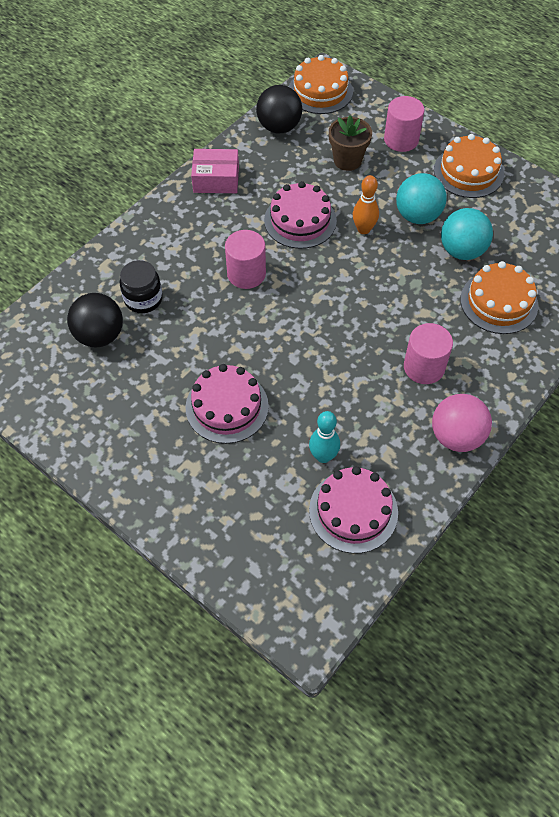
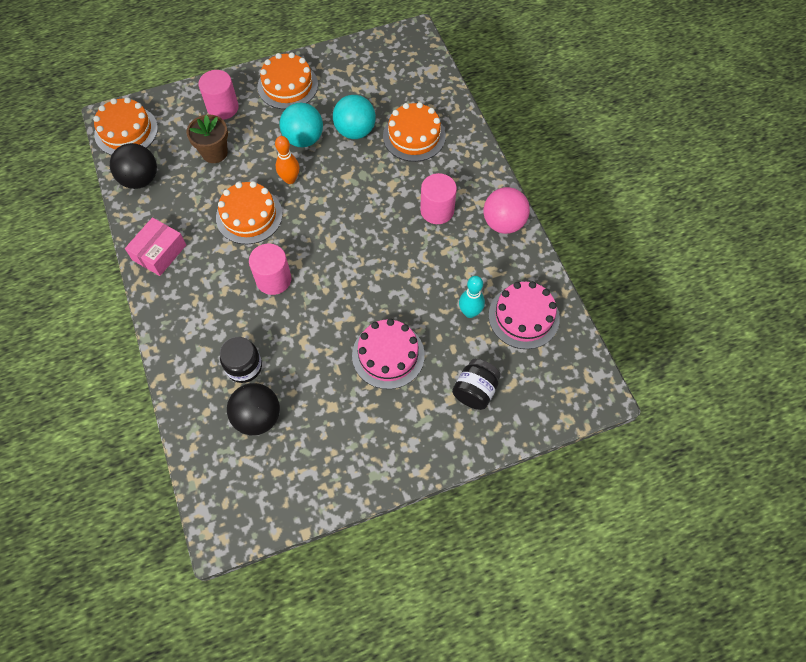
camera: 60 degrees left, 5 degrees up
(235, 505) = (475, 391): none -> black jar
(300, 220) = (249, 216): pink cake -> orange cake

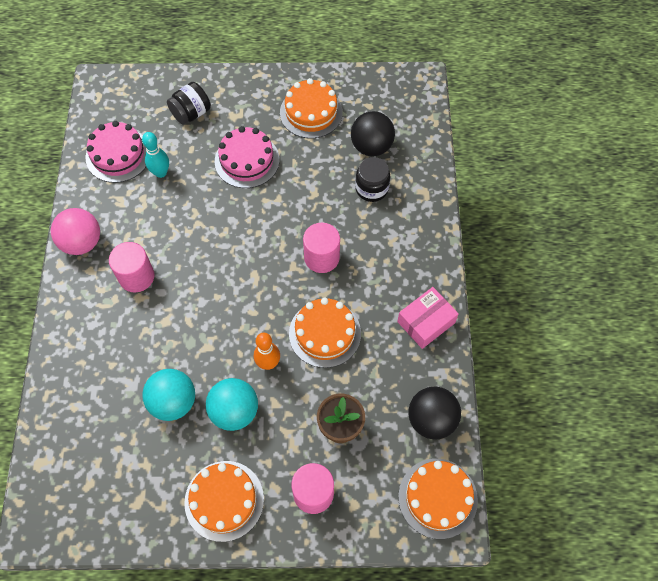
camera: 160 degrees left, 0 degrees up
(414, 136) = (113, 372): orange cake -> orange cake (311, 112)

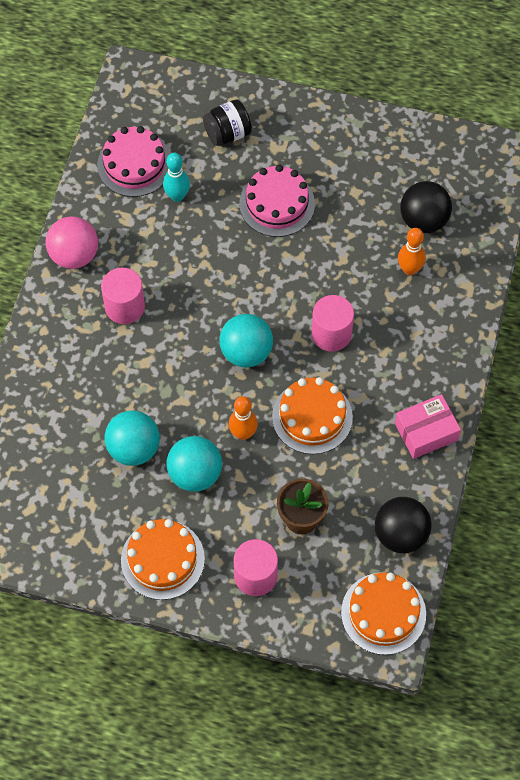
camera: 15 degrees right, 0 degrees up
(253, 291) = (246, 352): none -> turquoise ball
(311, 112) = (365, 163): orange cake -> none
(371, 188) = (409, 269): black jar -> orange bowling pin

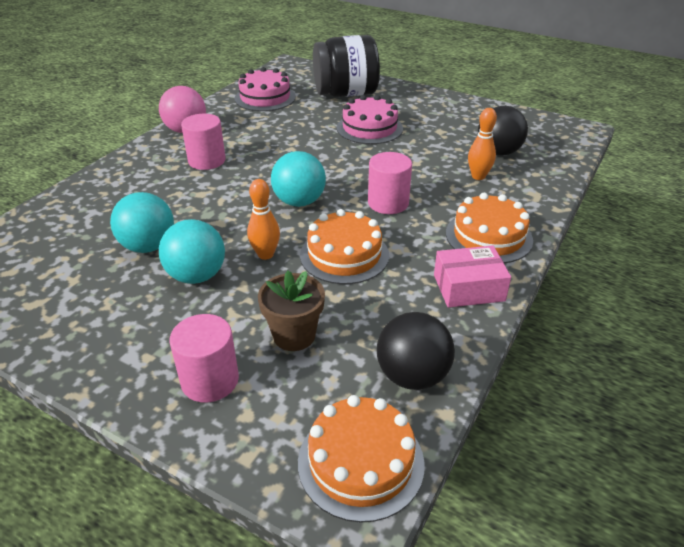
camera: 15 degrees right, 25 degrees down
(162, 559) = (111, 341): orange cake -> orange cake (488, 236)
(177, 196) = (289, 114): turquoise bowling pin -> none
(227, 133) = (346, 94): black jar -> black jar, size x1.81

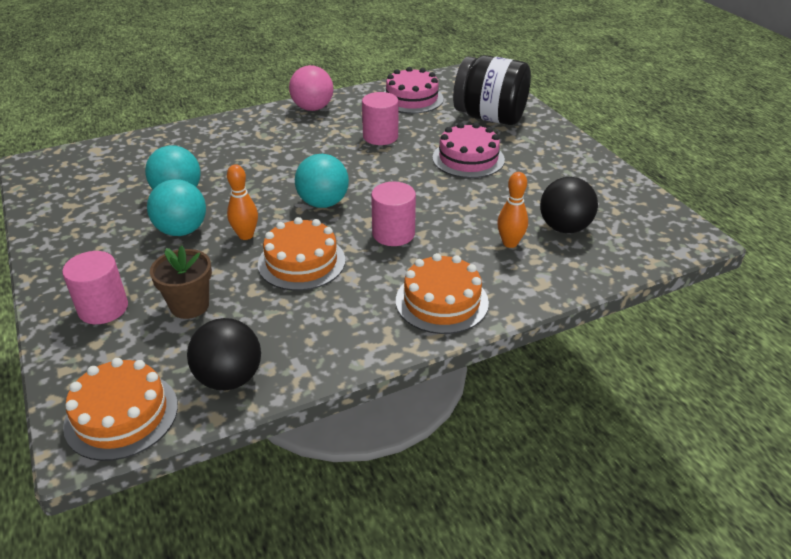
camera: 35 degrees right, 0 degrees up
(207, 161) = (297, 140): pink cylinder -> pink cylinder (380, 137)
(468, 288) = (363, 335): pink box -> none

